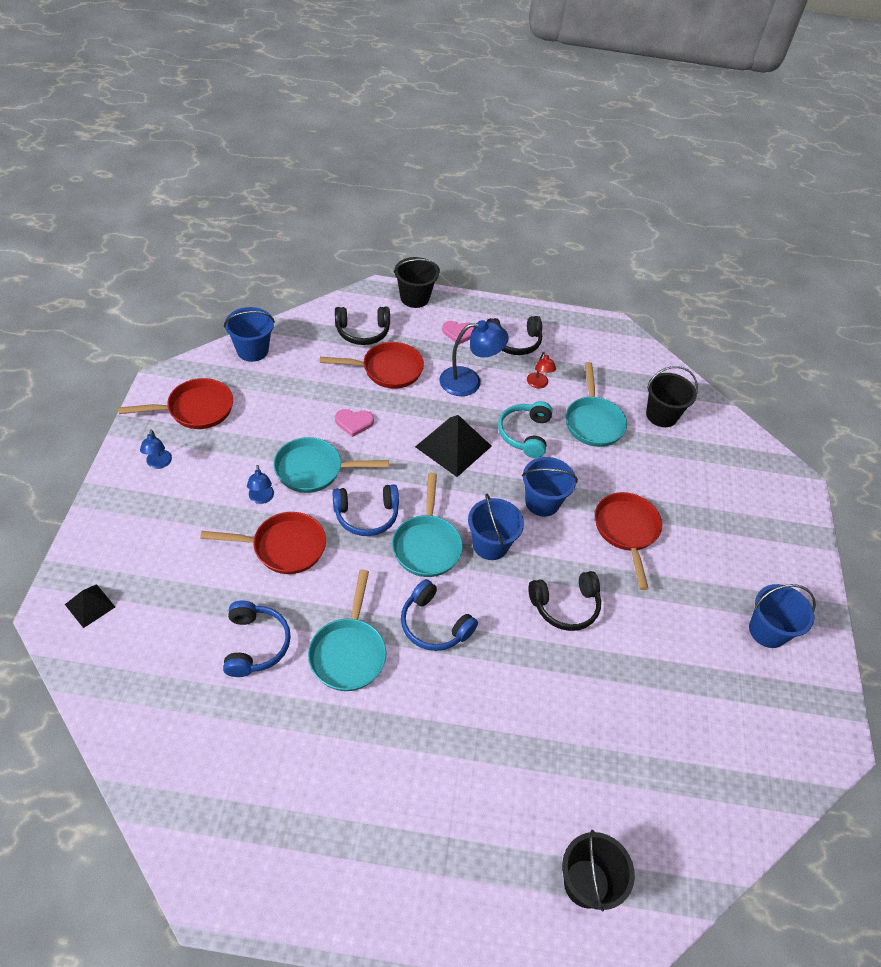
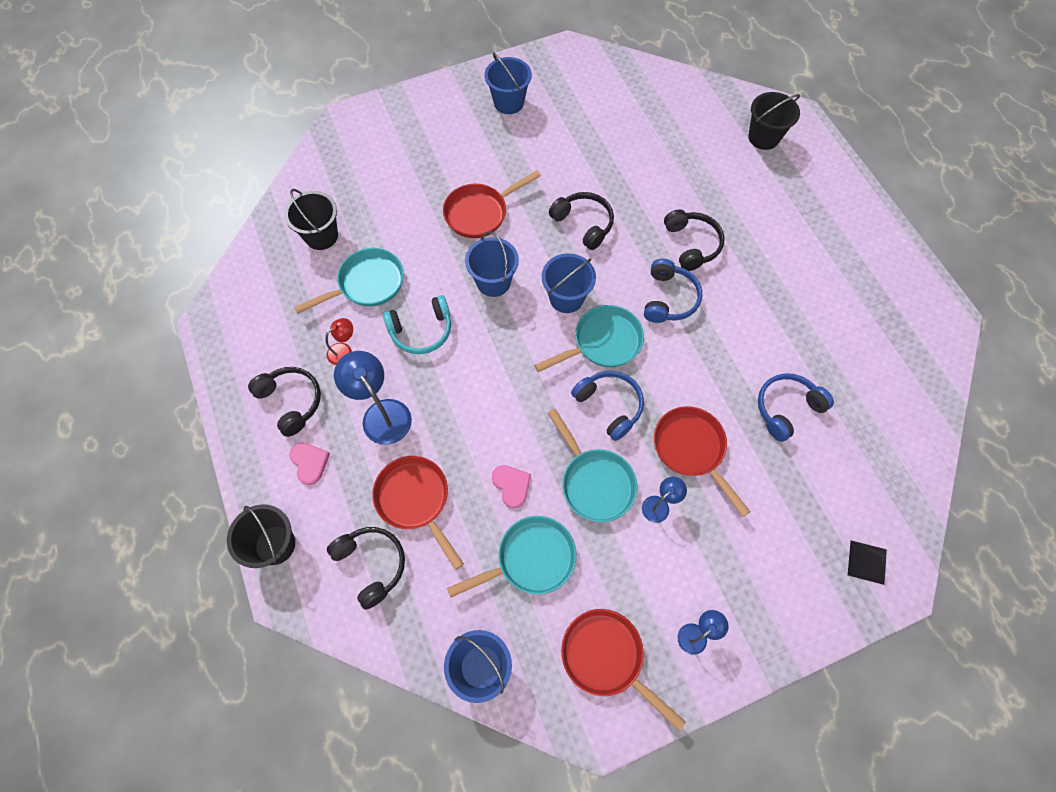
camera: 115 degrees left, 15 degrees up
(348, 652) = (738, 341): turquoise pan -> turquoise pan (530, 559)
(453, 446) = (479, 381): black pyramid -> none
(481, 687) = (691, 244): none -> black headphones

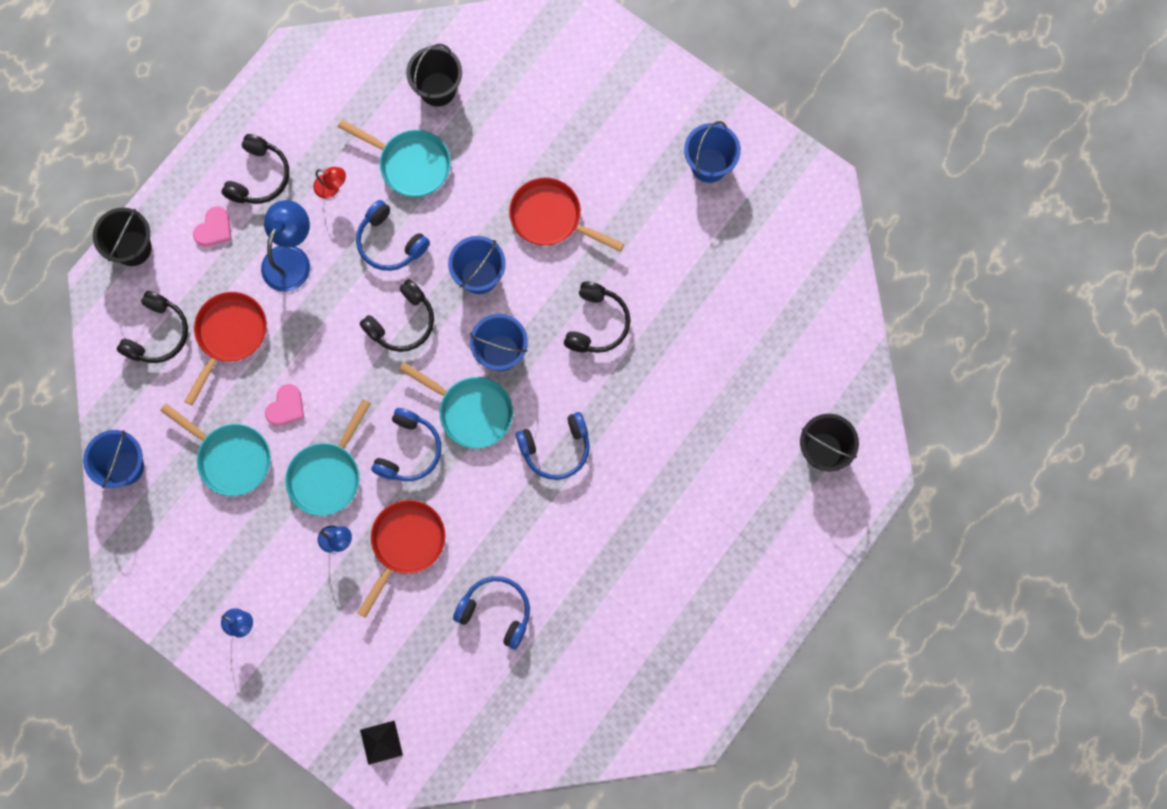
camera: 60 degrees right, 10 degrees up
(421, 330) = (390, 242): turquoise headphones -> blue headphones
(607, 657) = (183, 561): red pan -> none
(691, 244) = (634, 440): black headphones -> black headphones (402, 322)

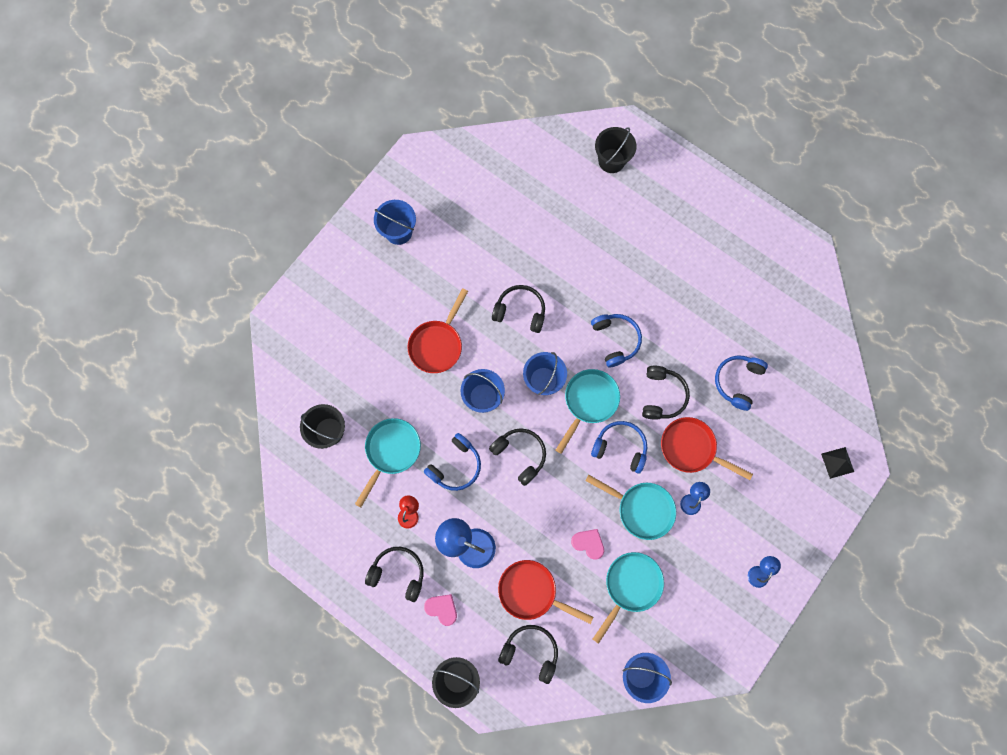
camera: 90 degrees left, 0 degrees up
(478, 508) = (662, 395): none -> black headphones

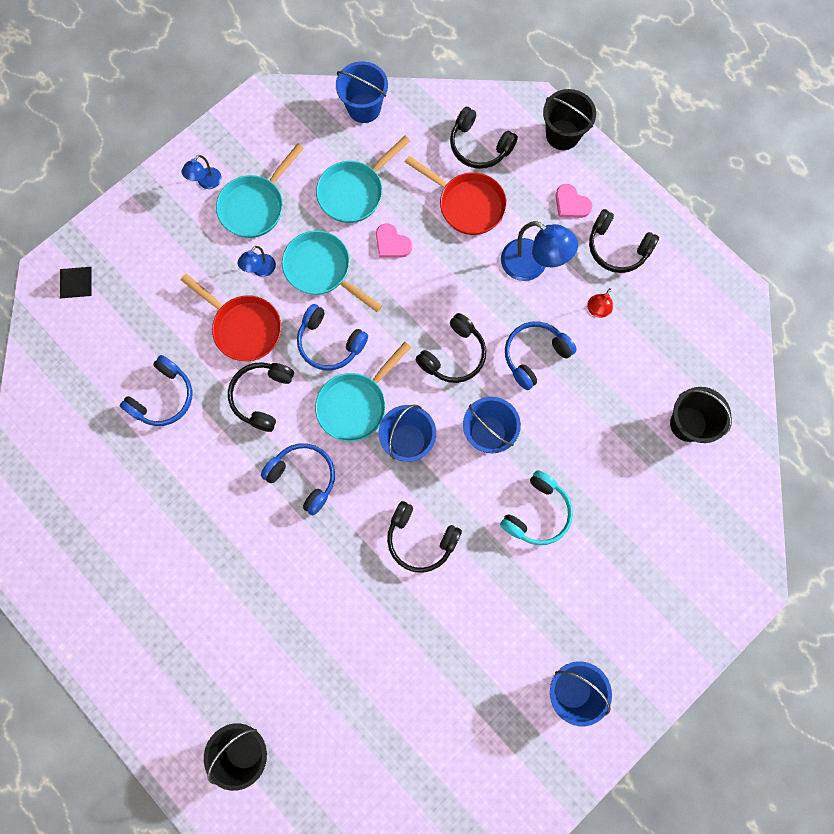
camera: 170 degrees left, 0 degrees up
(391, 451) = (612, 386): turquoise pan -> turquoise pan (255, 206)
(437, 344) = (537, 513): red pan -> turquoise headphones
(520, 455) = (453, 355): black headphones -> black headphones turned 105 degrees counterclockwise
(615, 340) = (303, 477): blue headphones -> blue headphones turned 135 degrees clockwise

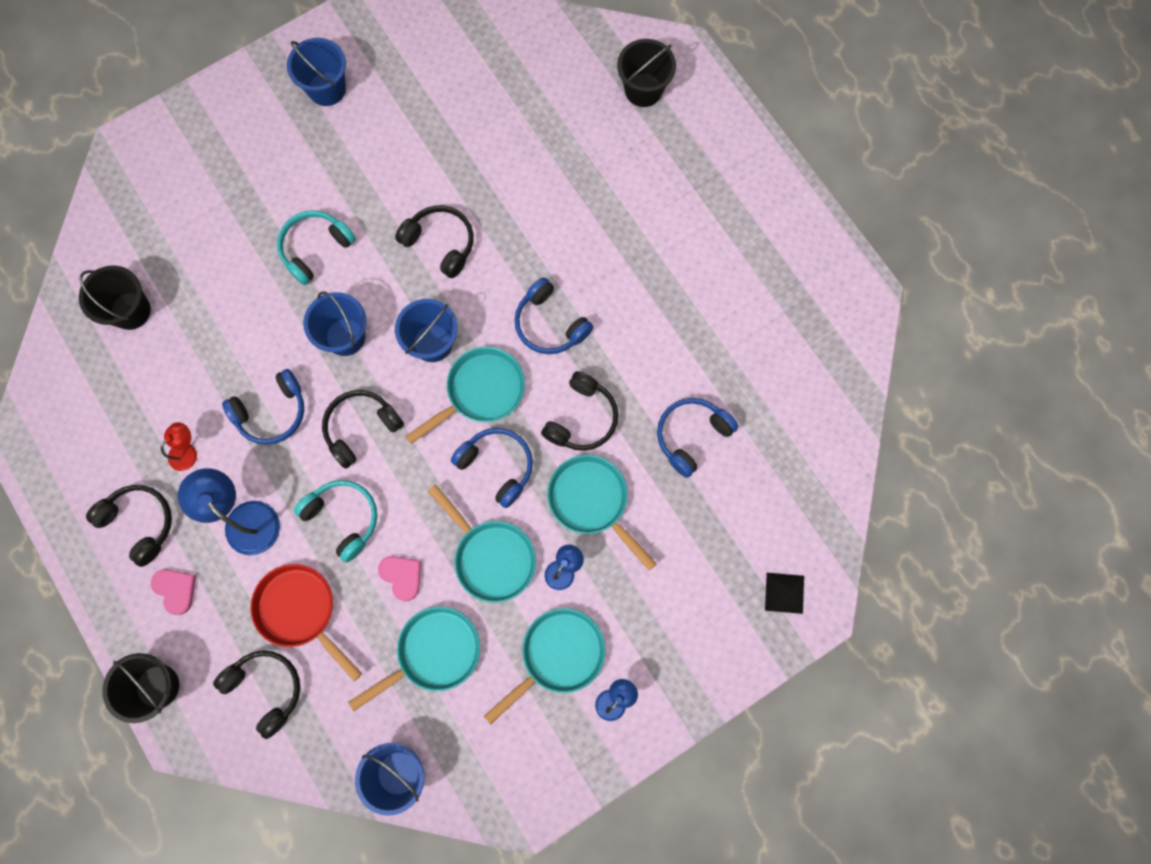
camera: 170 degrees left, 0 degrees up
(244, 327) = (592, 501): red pan -> turquoise pan
(450, 279) = (343, 518): none -> turquoise headphones

